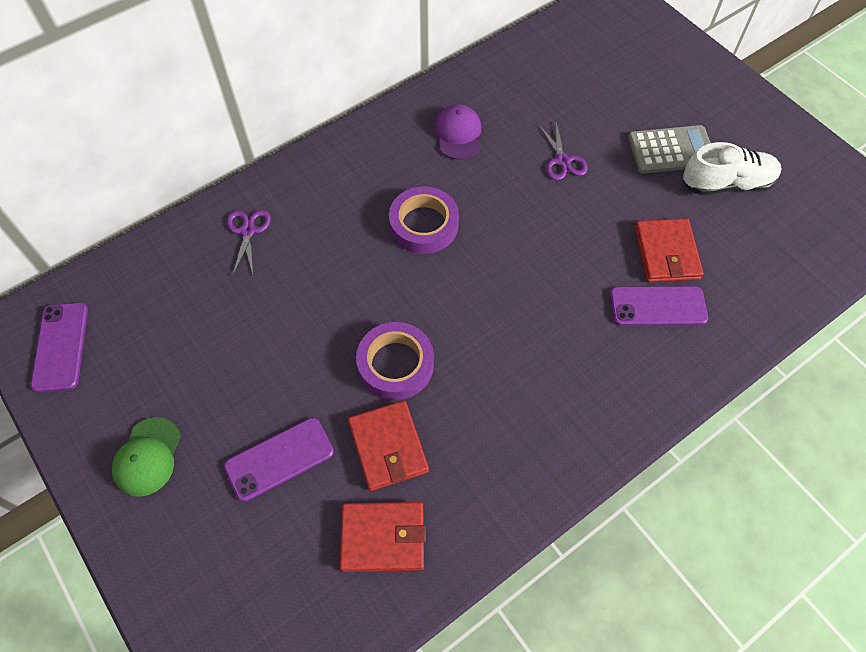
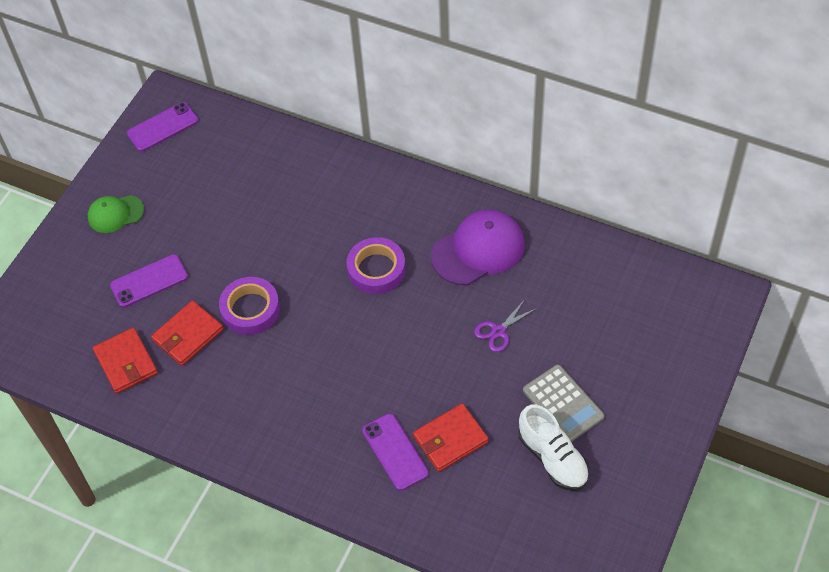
camera: 65 degrees right, 5 degrees down
(248, 231) = (306, 171): purple scissors -> none
(279, 459) = (149, 281): purple phone -> purple phone turned 60 degrees counterclockwise
(458, 134) = (478, 250): purple cap -> purple cap, size x1.68

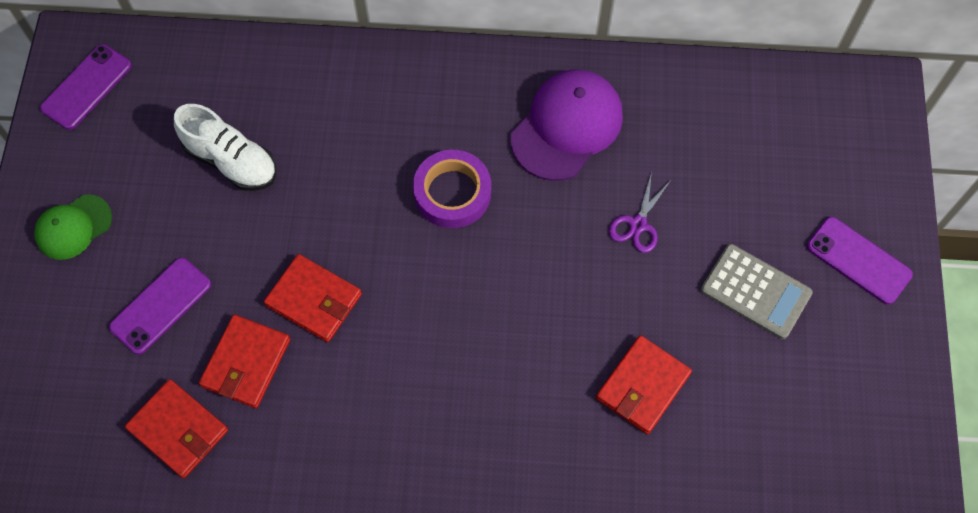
camera: 25 degrees left, 10 degrees up
(250, 309) = (314, 300): purple tape -> red wallet
(395, 452) = (582, 427): purple phone -> purple phone (858, 260)
(553, 458) = (775, 366): white shoe -> white shoe (231, 161)

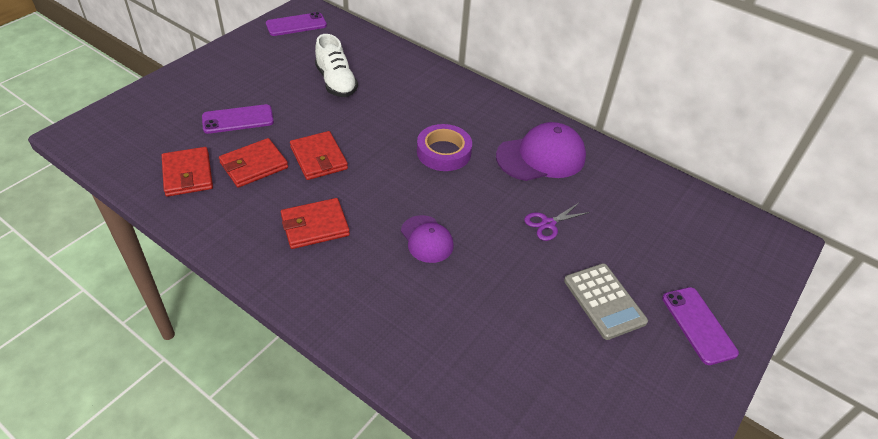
camera: 30 degrees right, 20 degrees down
(73, 227) = (231, 69): green cap -> none
(526, 334) = (427, 239): none -> purple cap
(643, 386) = (480, 308): red wallet -> red wallet (315, 226)

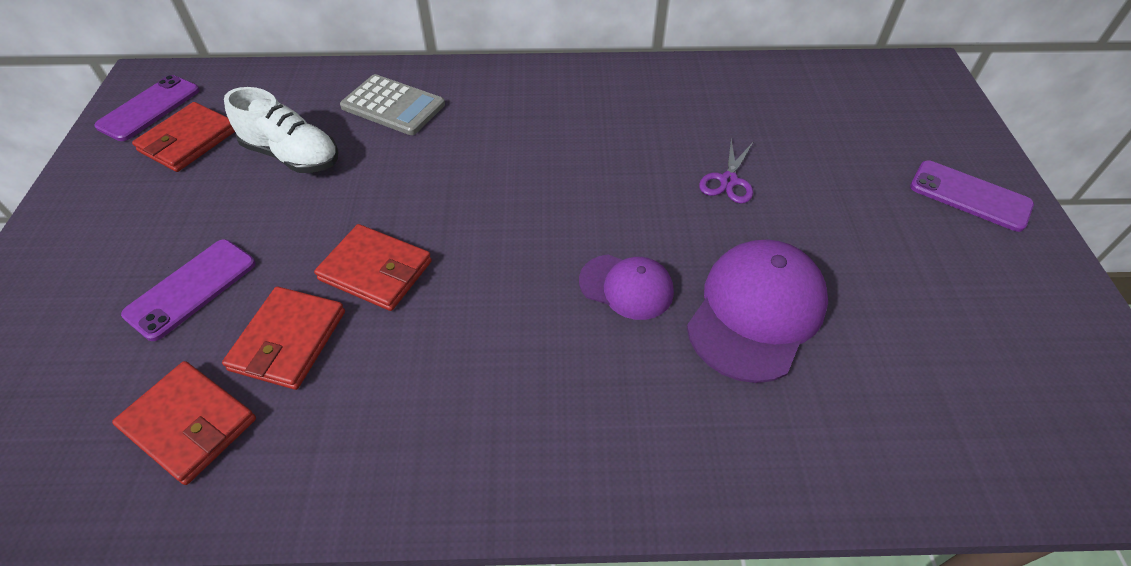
camera: 35 degrees left, 5 degrees up
(315, 226) = (470, 367): red wallet -> red wallet (188, 140)
(443, 152) = (528, 167): purple tape -> none
(541, 157) = (638, 110): purple cap -> purple cap (756, 312)
(604, 301) = (872, 230): grey calculator -> grey calculator (393, 106)

